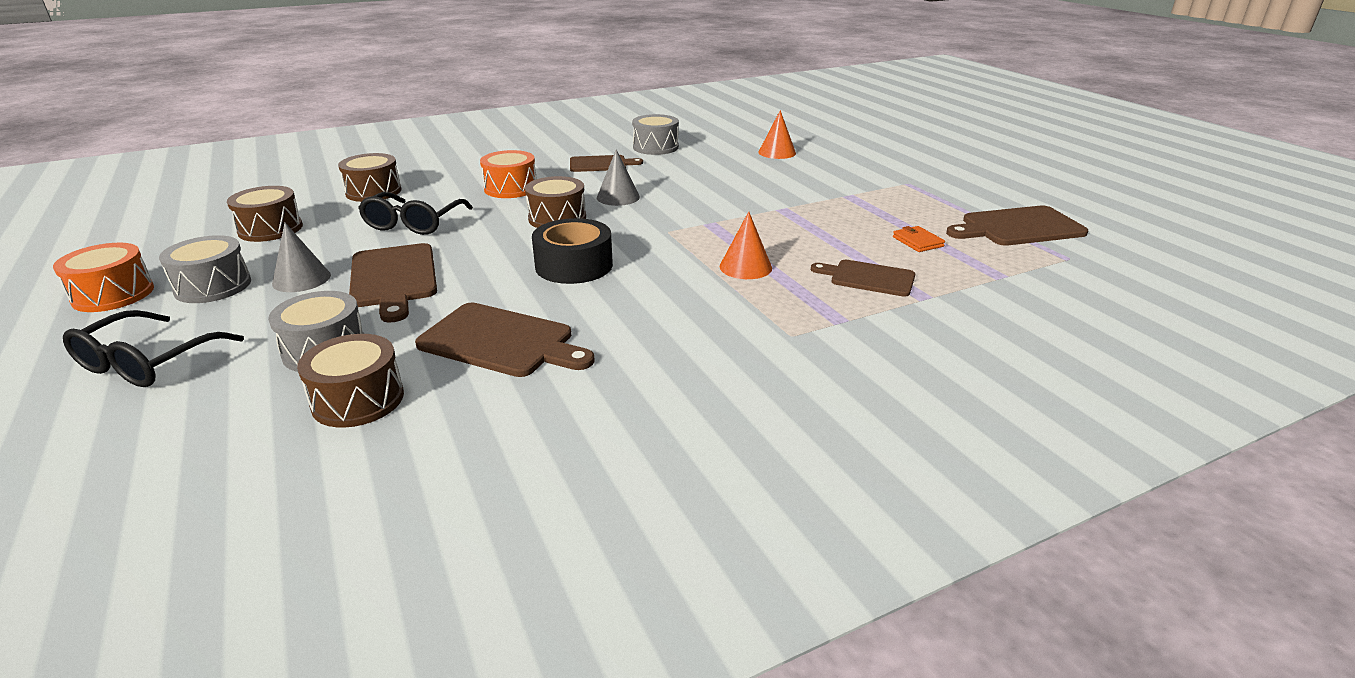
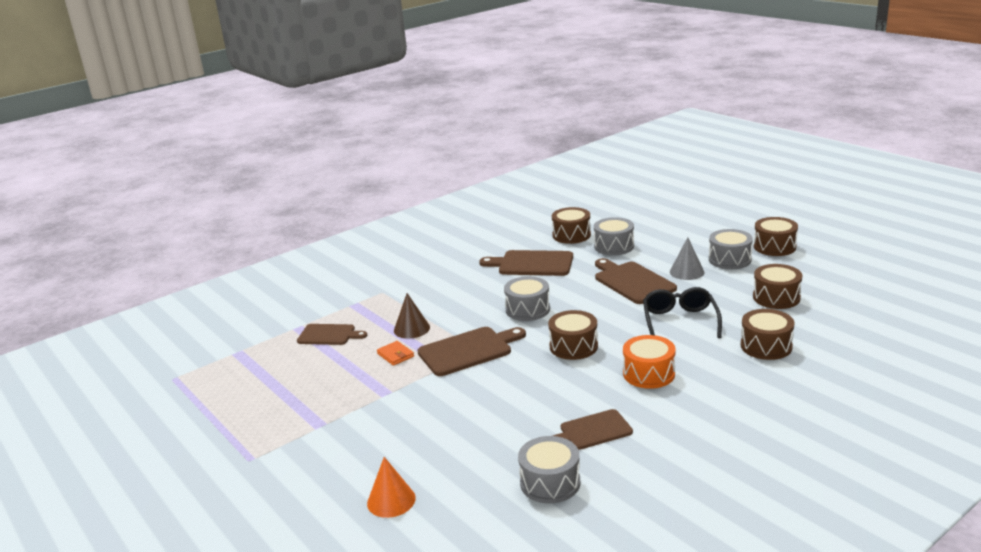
camera: 170 degrees right, 5 degrees down
(113, 294) = (774, 247): orange drum -> brown drum
(147, 362) = (686, 229): black glasses -> none
(574, 265) = (527, 309): black tape -> grey drum
(618, 197) = (540, 381): grey cone -> none
(745, 267) = (411, 329): orange cone -> brown cone
(917, 242) = (280, 374): orange wallet -> orange wallet (395, 355)
(1018, 227) = (185, 407): brown cutting board -> brown cutting board (468, 350)

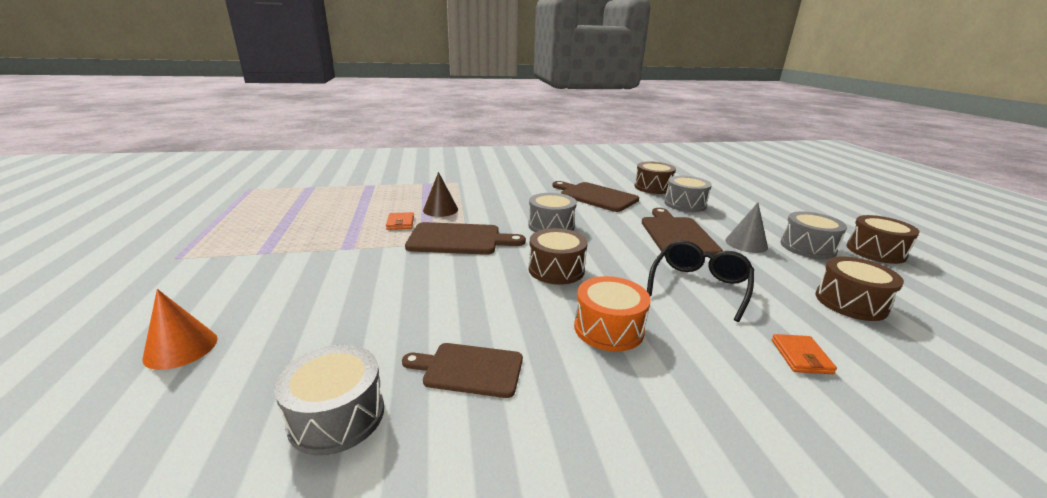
camera: 25 degrees right, 0 degrees up
(329, 335) = (380, 195): brown cutting board -> none
(766, 346) = (801, 356): brown drum -> orange wallet

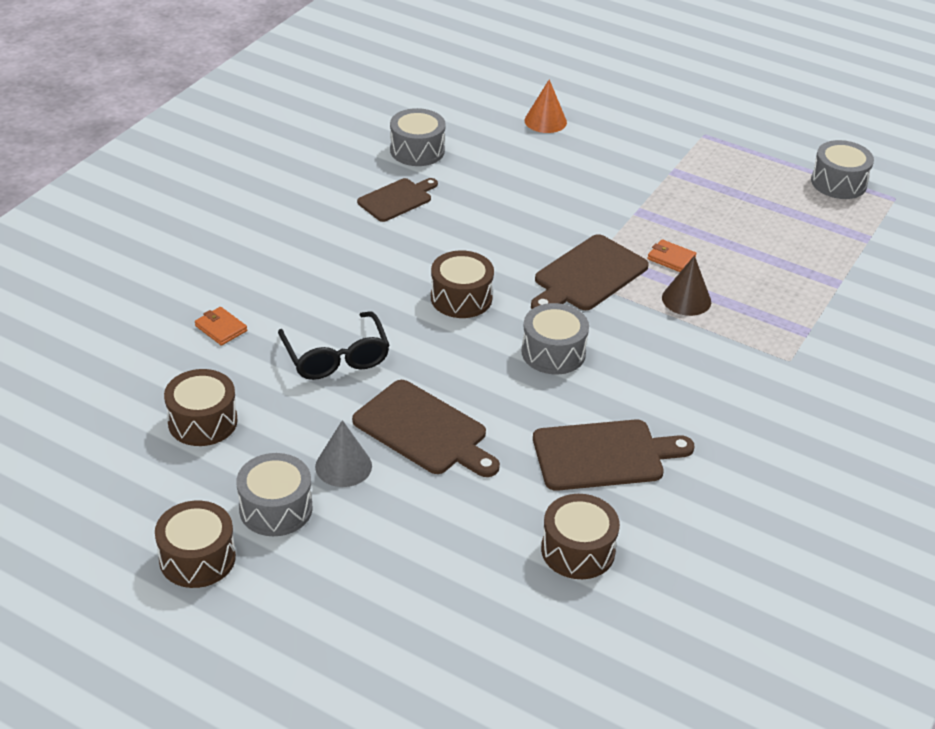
camera: 130 degrees right, 15 degrees up
(608, 328) = (357, 271): orange drum -> none
(685, 204) = (485, 523): grey drum -> grey drum (838, 183)

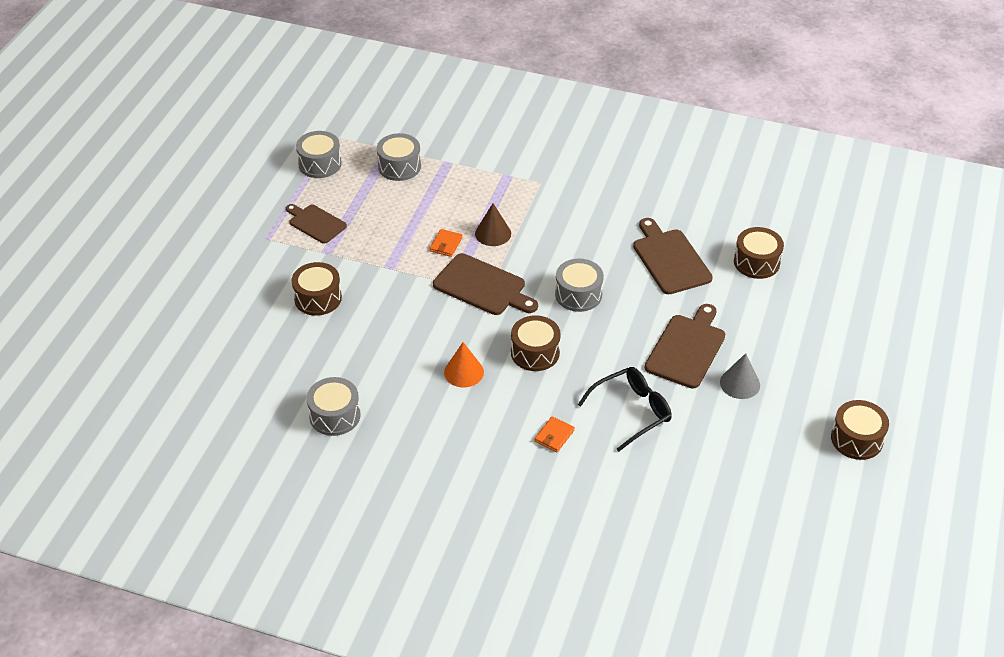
camera: 100 degrees left, 5 degrees up
(203, 421) = (733, 472): brown drum -> brown drum (318, 298)
(221, 328) = (627, 490): orange wallet -> orange wallet (554, 436)
(276, 508) = (795, 410): grey drum -> grey drum (399, 166)
(397, 199) = (415, 415): brown cutting board -> brown cutting board (315, 223)
(545, 121) = (266, 337): orange cone -> orange cone (464, 372)

